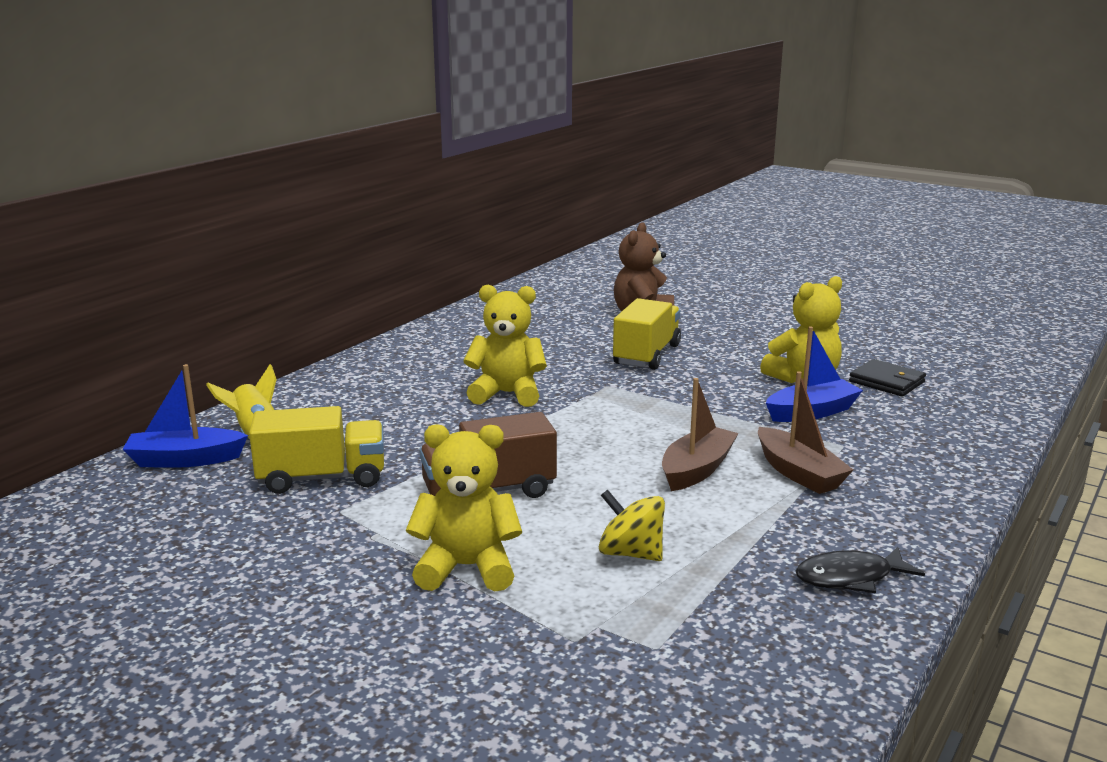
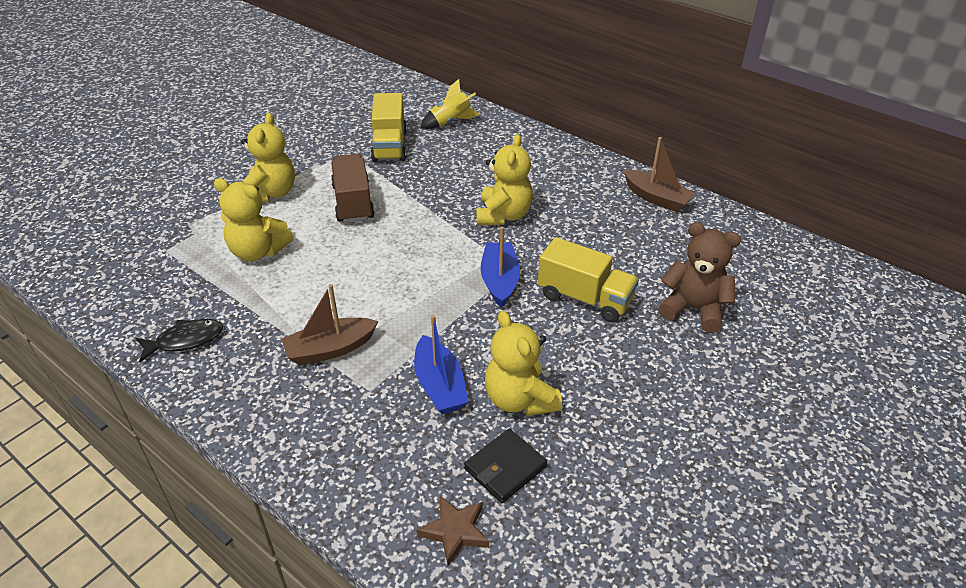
camera: 95 degrees right, 20 degrees up
(185, 460) = (425, 103): blue boat -> blue boat (499, 281)
(631, 553) = (258, 251): yellow spinning top -> yellow teddy bear
(697, 470) = (353, 295): brown boat -> brown boat (656, 198)
(850, 578) = (185, 340): black fish -> black fish turned 75 degrees clockwise
(968, 397) = (455, 531): none -> brown star

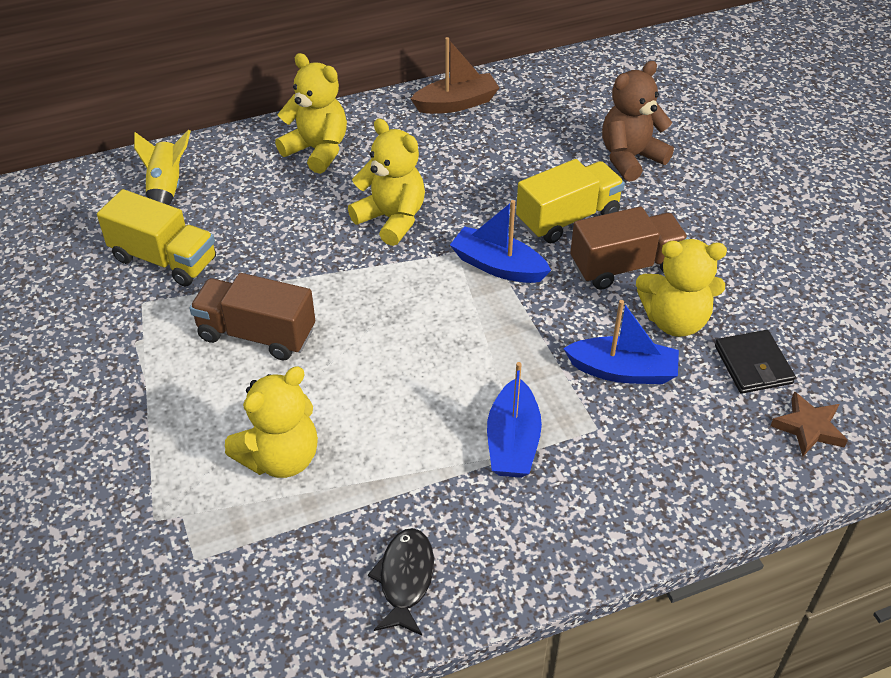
camera: 60 degrees left, 5 degrees up
(271, 193) = (161, 408): yellow teddy bear -> yellow teddy bear (317, 150)
(330, 349) = (512, 442): brown boat -> blue boat
(558, 349) = (625, 266): none -> brown truck

